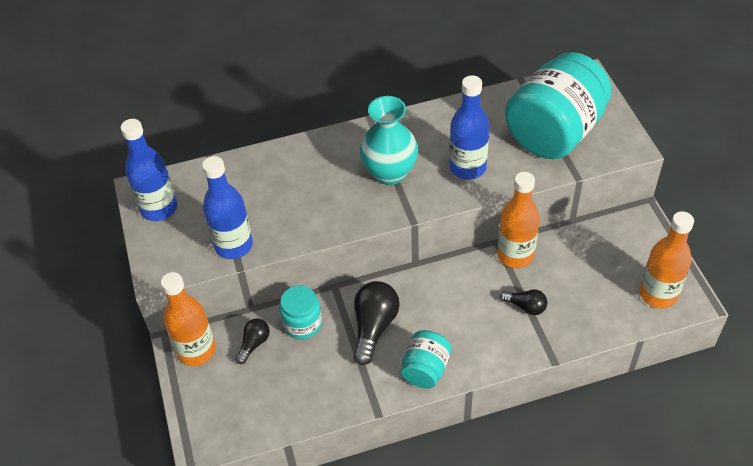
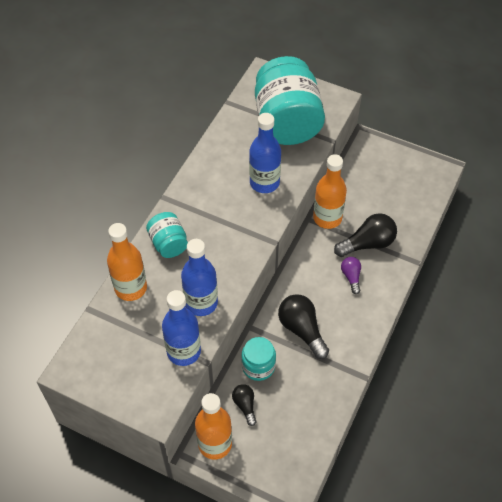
camera: 50 degrees left, 5 degrees up
(159, 208) = (99, 372): blue bottle -> blue bottle (201, 303)
(389, 173) = (222, 223): turquoise vase -> none
(425, 369) = (359, 328): turquoise jar -> turquoise jar (168, 244)
(473, 321) = (351, 277): none -> purple light bulb
(525, 306) = (367, 243): black light bulb -> black light bulb, size x1.76
(658, 294) = (423, 179): orange bottle -> orange bottle (131, 288)

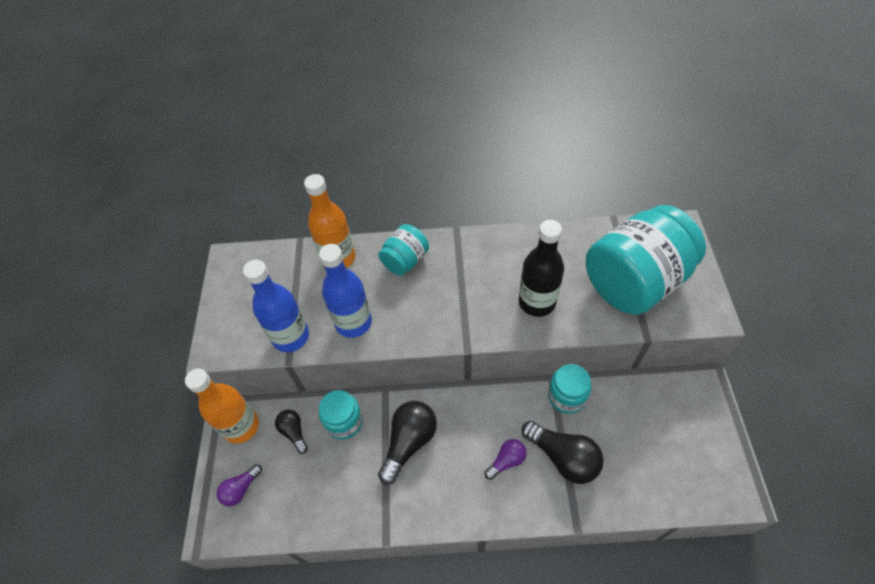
camera: 65 degrees right, 0 degrees up
(245, 405) = (294, 432): black light bulb -> black light bulb turned 75 degrees counterclockwise
(264, 182) = (537, 302): blue bottle -> black bottle
(269, 462) = (241, 489): none -> purple light bulb
(327, 218) = (566, 396): orange bottle -> turquoise jar

